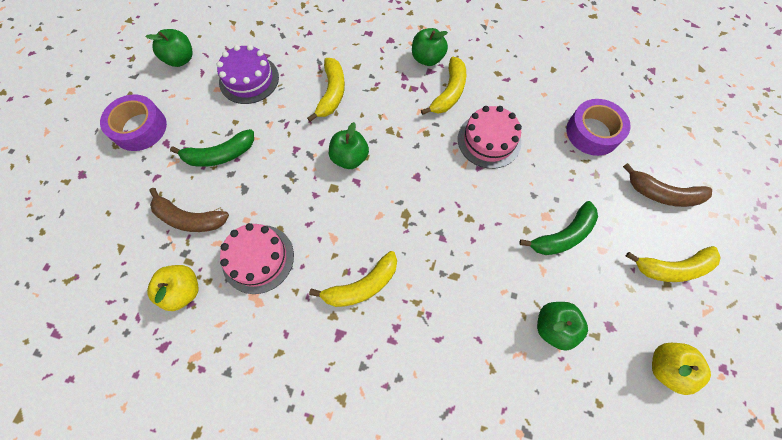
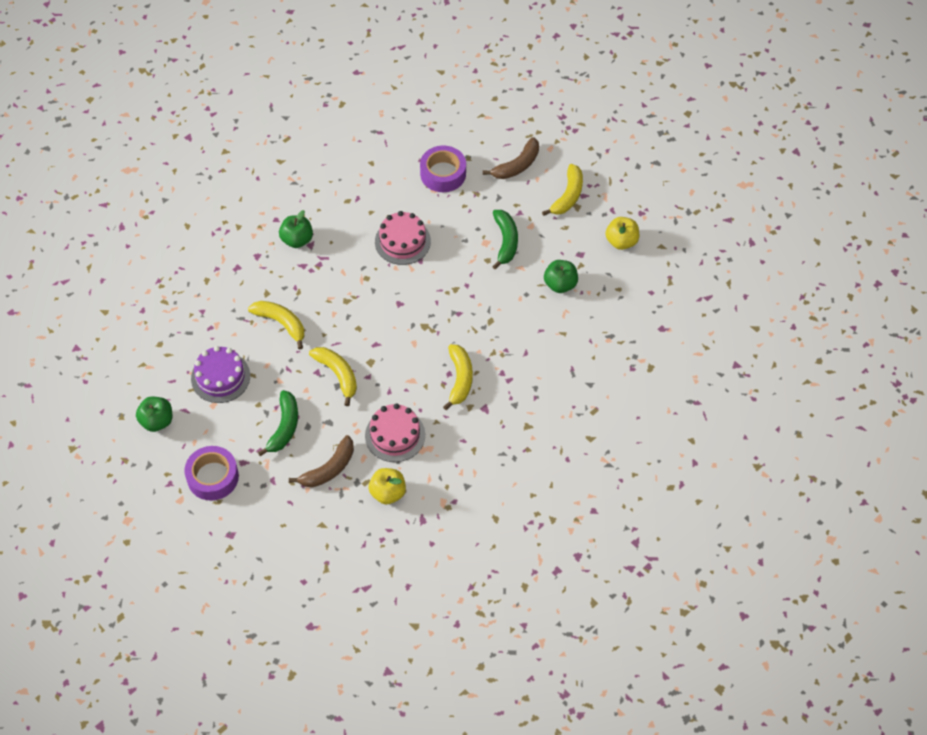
camera: 60 degrees left, 10 degrees down
(350, 158) = (352, 339): green apple -> none
(449, 92) = (341, 243): yellow banana -> yellow banana (338, 375)

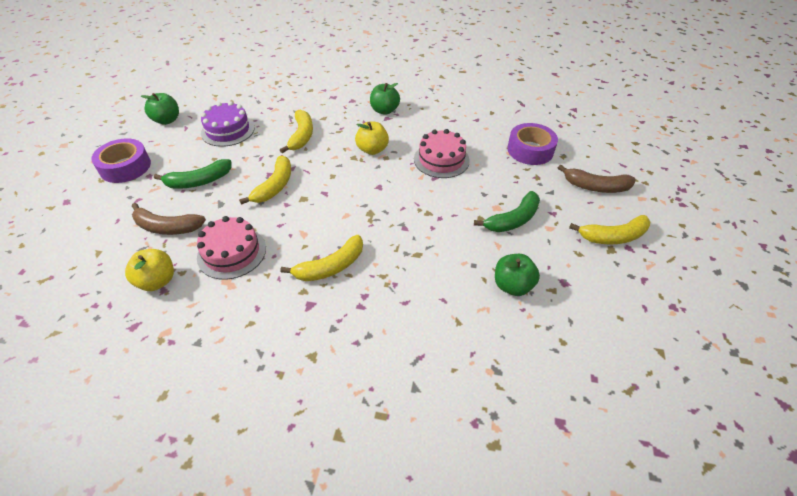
camera: 55 degrees right, 10 degrees down
(621, 241) = (620, 309): yellow apple -> yellow apple (372, 150)

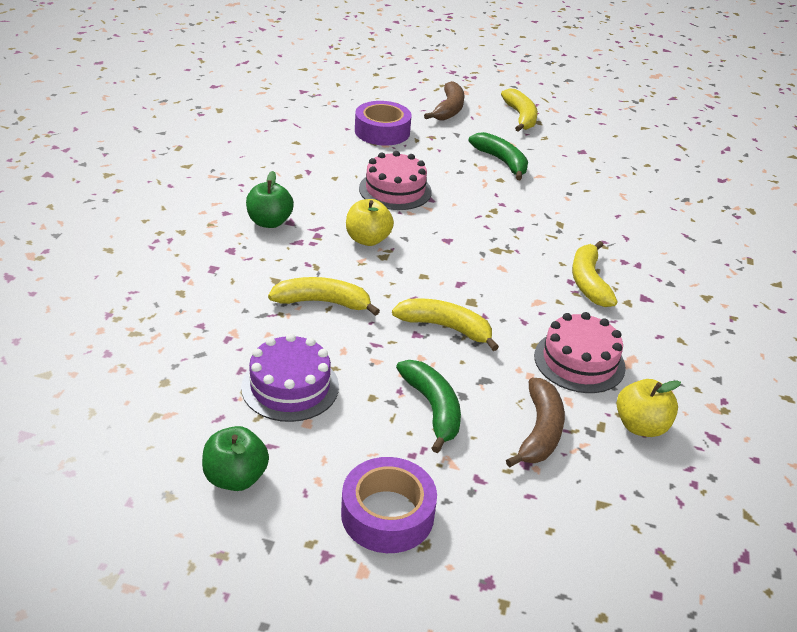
camera: 90 degrees left, 10 degrees down
(331, 267) = (588, 282): yellow banana -> yellow banana turned 150 degrees counterclockwise
(512, 286) = (592, 177): green apple -> none

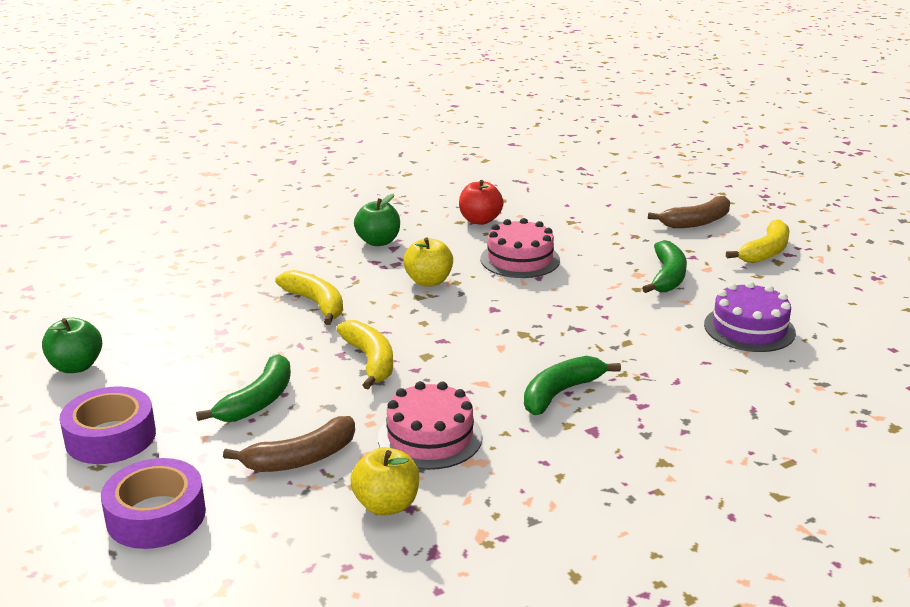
camera: 50 degrees right, 10 degrees down
(290, 386) = (198, 339): purple cake -> purple cake (749, 328)
(311, 168) = (480, 220): none -> red apple
(382, 131) = (594, 217): purple tape -> purple tape (156, 516)
(588, 282) = (560, 393): yellow banana -> green banana

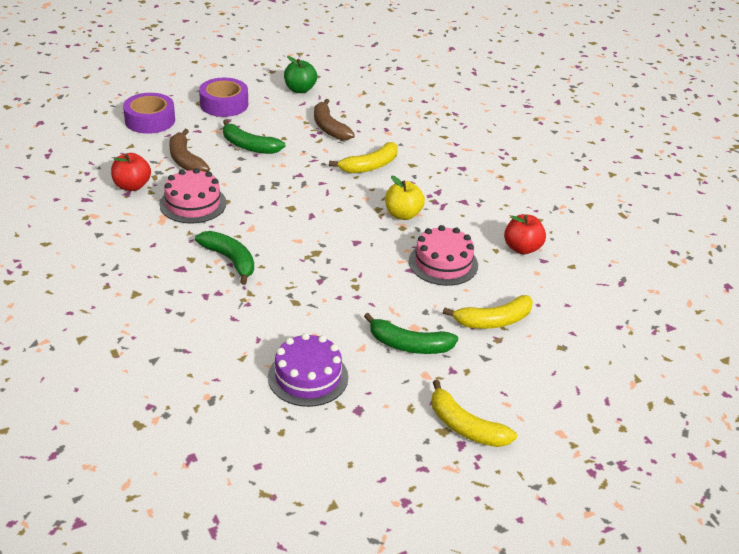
camera: 90 degrees right, 10 degrees up
(370, 361) = (288, 185): yellow banana -> yellow banana (493, 321)
(378, 242) = (473, 194): green apple -> none
(386, 505) = (132, 186): yellow apple -> red apple
(696, 222) = (536, 389): brown banana -> brown banana (329, 127)

